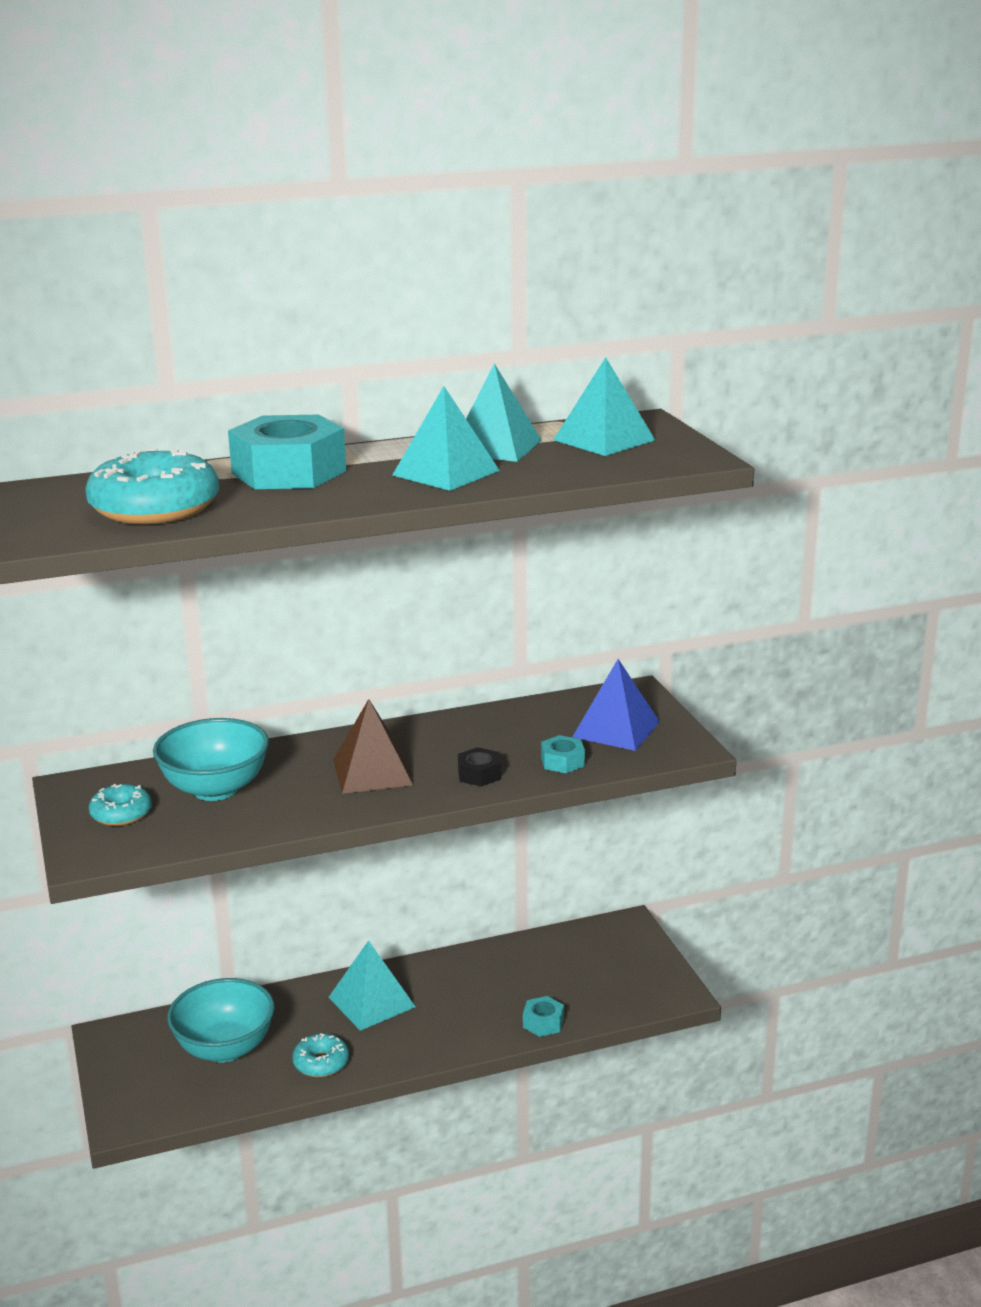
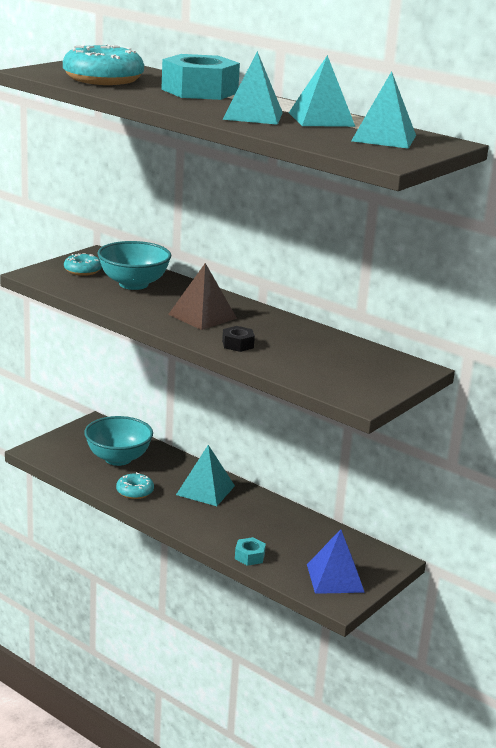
camera: 55 degrees right, 0 degrees up
(562, 762) = (286, 365): turquoise nut -> none
(616, 729) = (354, 372): blue pyramid -> blue pyramid (335, 578)

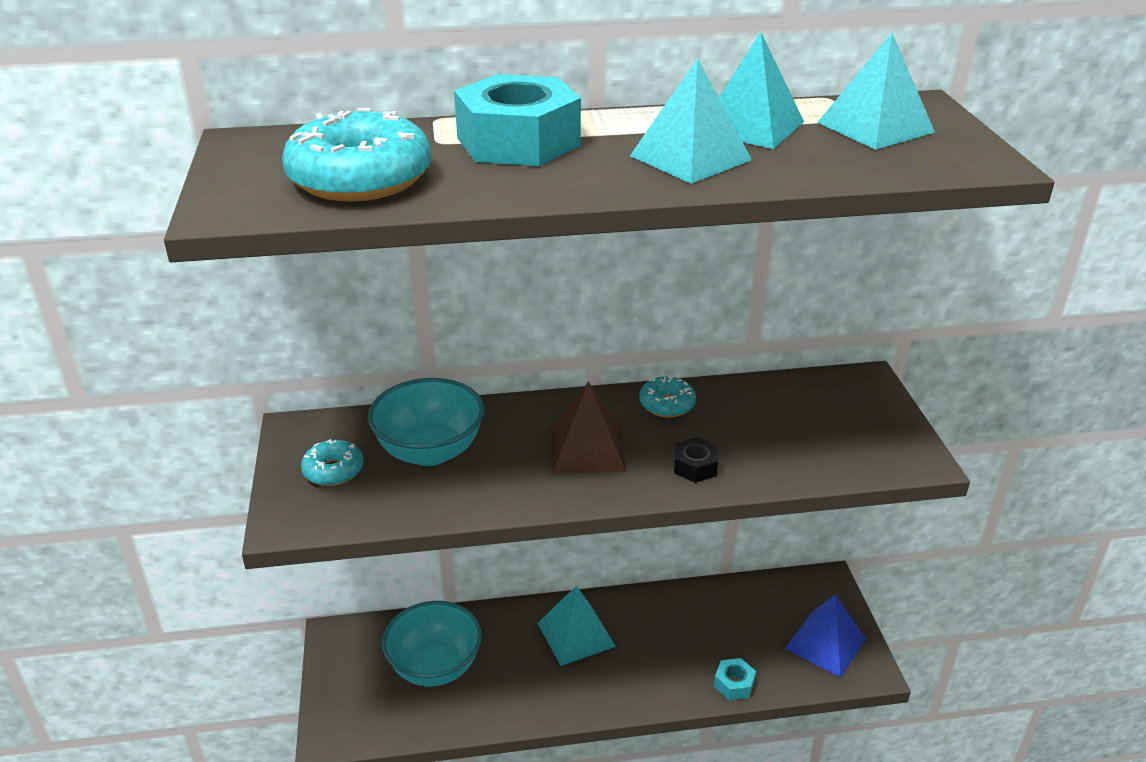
camera: 45 degrees left, 10 degrees up
(135, 491) = (519, 698): turquoise donut -> turquoise donut (667, 404)

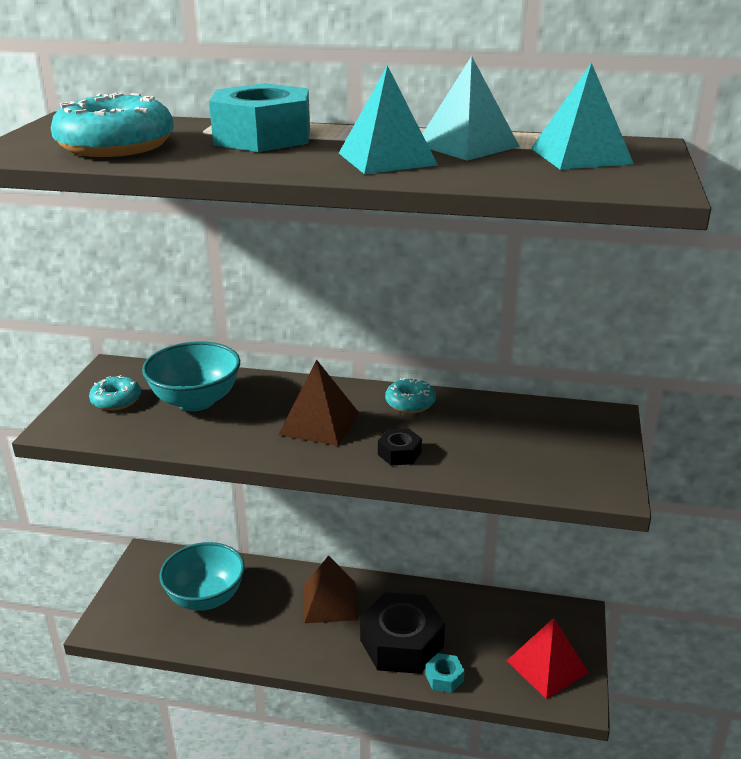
camera: 20 degrees right, 5 degrees down
(576, 634) = (330, 602): turquoise pyramid -> brown pyramid
(673, 659) = (401, 643): none -> black nut
(825, 643) = (547, 666): blue pyramid -> red pyramid

